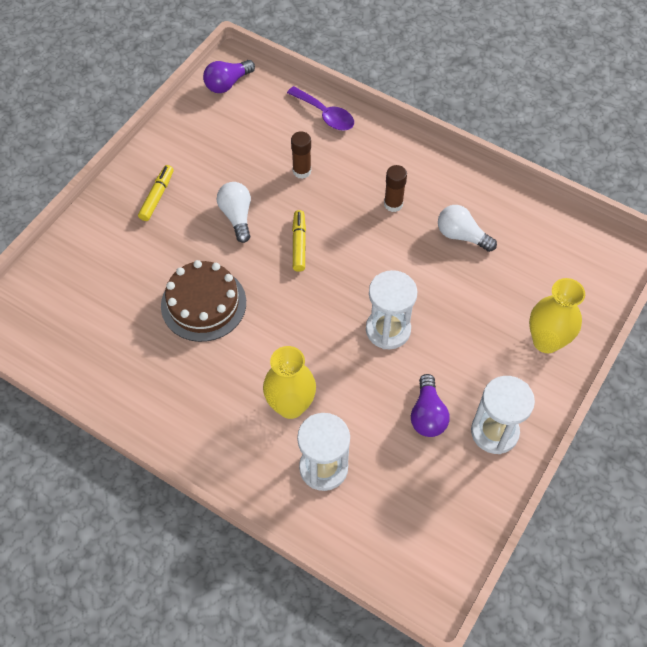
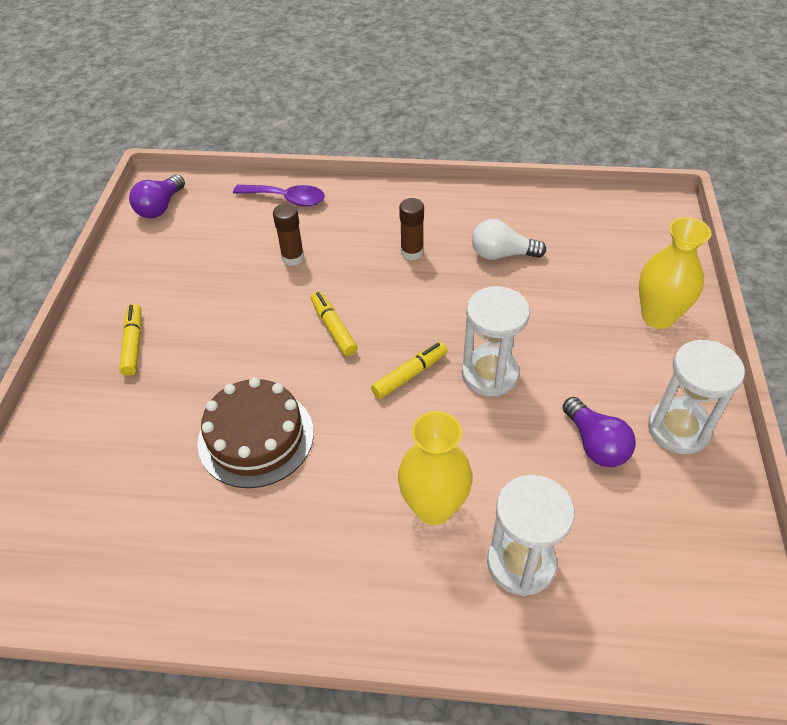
camera: 25 degrees left, 10 degrees down
(237, 216) = (244, 328): white light bulb -> none
(331, 304) = (409, 375): none -> yellow marker

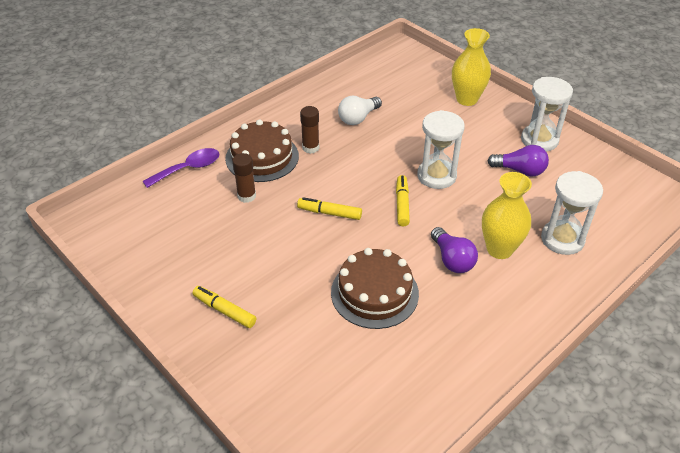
camera: 50 degrees left, 5 degrees down
(160, 207) = (104, 230): purple light bulb -> purple light bulb (452, 260)
(357, 231) = (262, 157): none -> brown cake

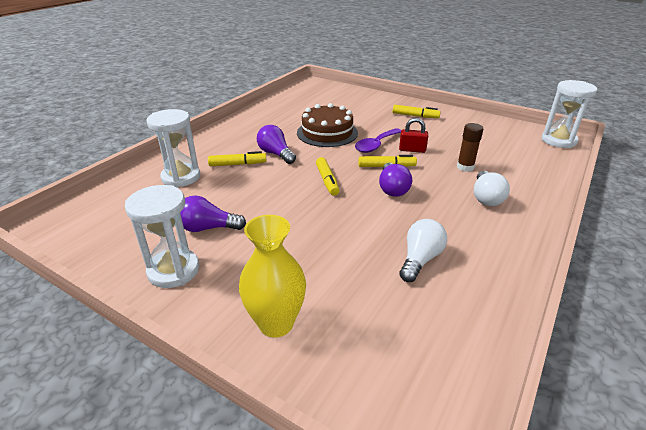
camera: 165 degrees right, 10 degrees down
(188, 169) = (539, 178): purple spoon -> purple spoon (376, 145)
(262, 157) = (486, 198): brown cake -> white light bulb
(283, 235) = (412, 150): none -> red padlock
(310, 148) = (447, 214): brown glue stick -> none
(341, 182) = (392, 189): none -> purple light bulb
(436, 176) = (300, 208): white hourglass -> white hourglass (558, 140)
(499, 249) = (237, 164): yellow vase -> yellow marker

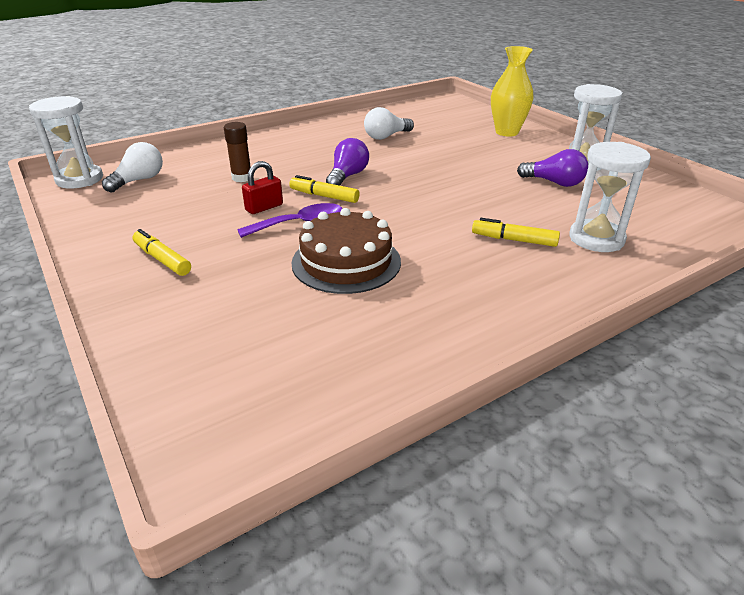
camera: 155 degrees left, 0 degrees up
(276, 154) = (452, 243): purple light bulb -> none
(327, 181) = (408, 196): yellow marker -> none
(412, 150) = (264, 207): red padlock -> red padlock turned 75 degrees counterclockwise
(486, 198) = (274, 154): white light bulb -> white light bulb (139, 180)

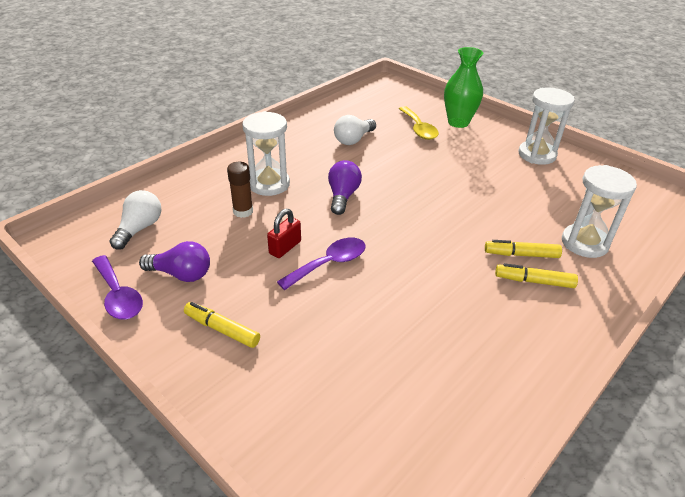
camera: 15 degrees left, 5 degrees up
(79, 179) = (74, 235): white hourglass -> white hourglass (269, 184)
(87, 224) = (118, 296): none -> purple spoon
(324, 196) = (334, 225): yellow marker -> yellow marker (534, 281)
(346, 262) = (393, 303): brown cake -> none
(460, 134) = (418, 129): none -> yellow spoon
(507, 132) = (458, 122): yellow vase -> green vase
(554, 183) = (524, 181): purple light bulb -> purple light bulb (181, 274)

